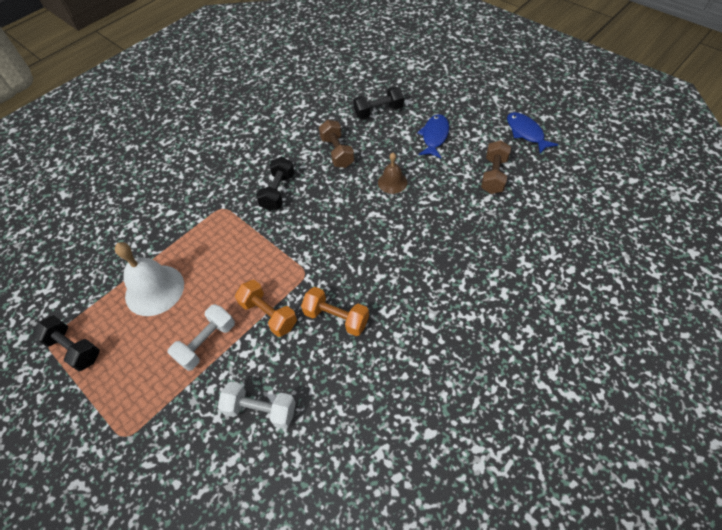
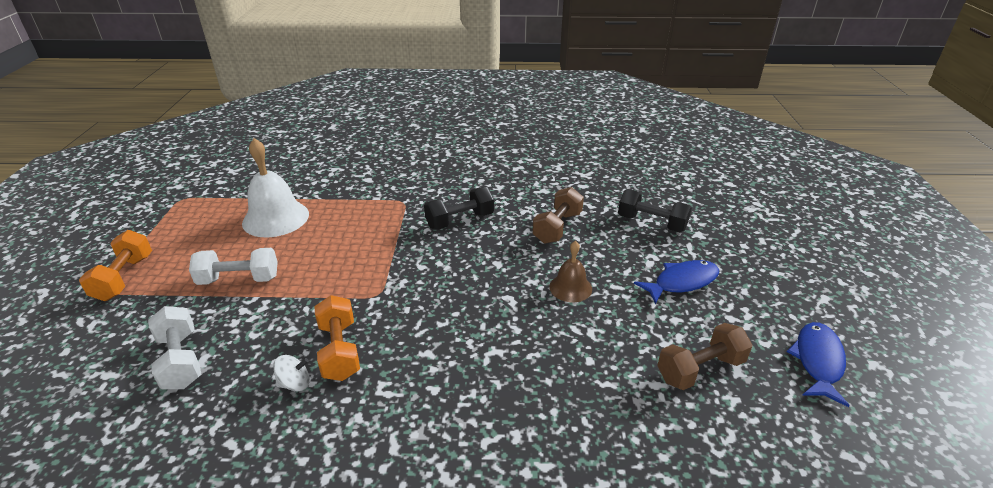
camera: 45 degrees right, 20 degrees down
(74, 349) = (182, 214): black dumbbell -> none
(268, 314) = (303, 299): orange dumbbell -> orange dumbbell (124, 278)
(343, 353) = (295, 384): none -> white spinning top

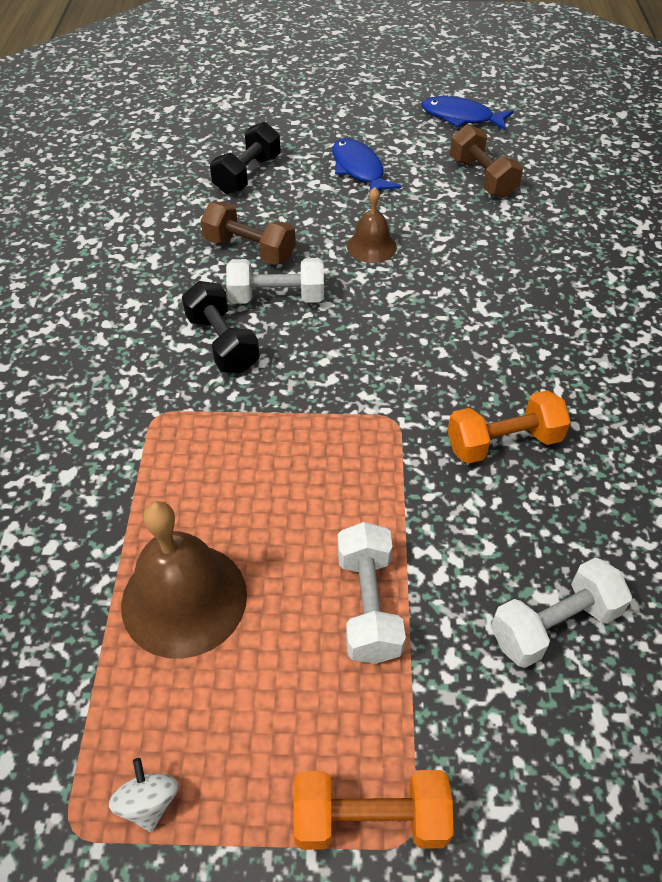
camera: 90 degrees left, 15 degrees up
(275, 218) = (184, 599): white bell -> brown bell
(295, 384) = (564, 477): white spinning top -> white spinning top (149, 802)
(504, 241) = (277, 298): none -> white dumbbell

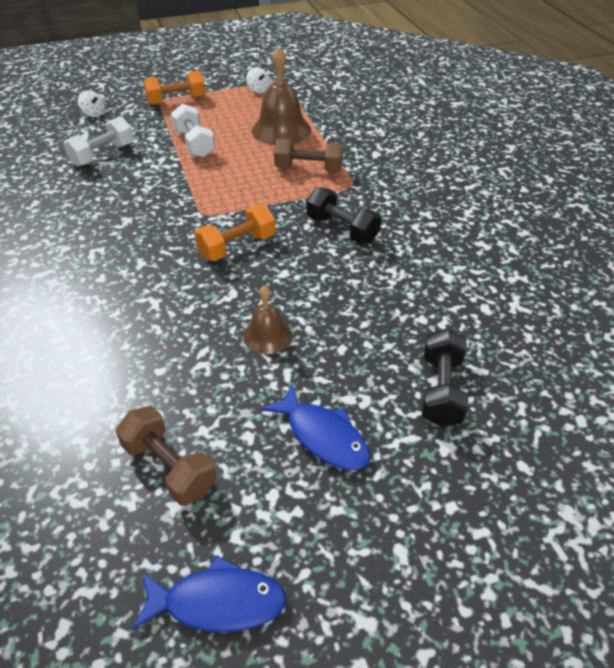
camera: 160 degrees right, 5 degrees down
(250, 250) = (374, 303): brown dumbbell -> brown dumbbell (308, 169)
(277, 298) = (324, 269): white dumbbell -> none
(503, 442) = (130, 217): orange dumbbell -> orange dumbbell (237, 246)
(586, 821) = (94, 114): none -> white spinning top

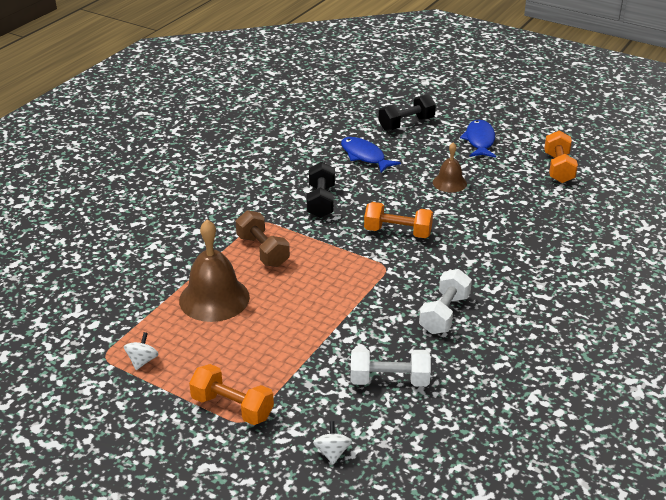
camera: 130 degrees left, 10 degrees down
(169, 467) = (558, 168): brown dumbbell -> orange dumbbell
(194, 144) = (300, 335): white dumbbell -> white dumbbell (444, 314)
(217, 602) = (578, 130): blue fish -> blue fish (365, 156)

